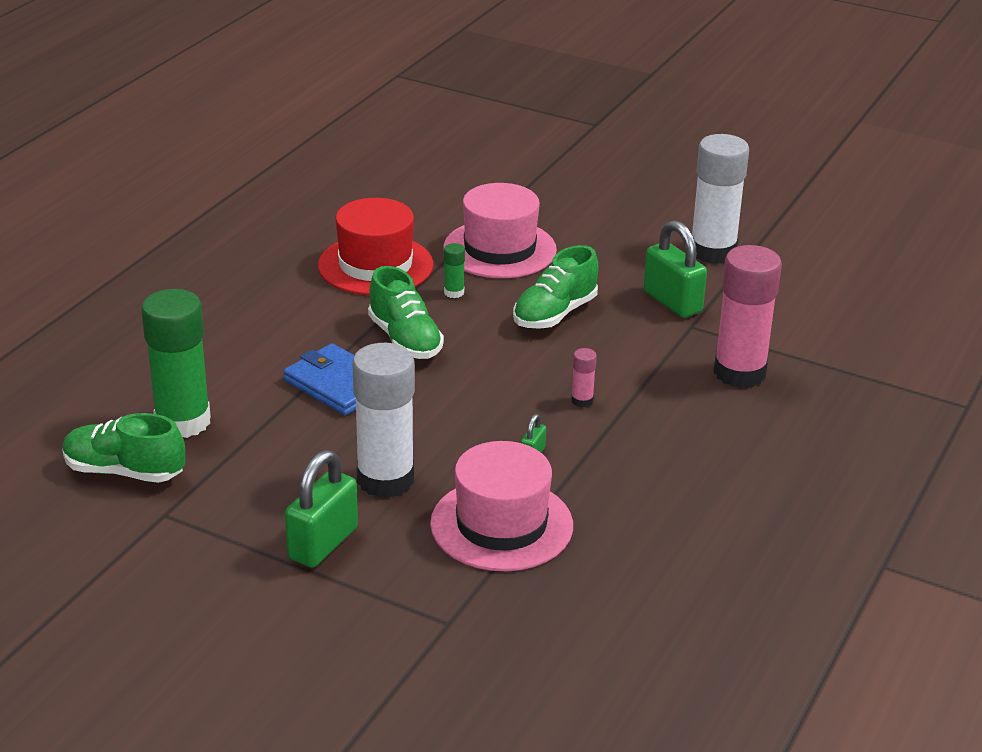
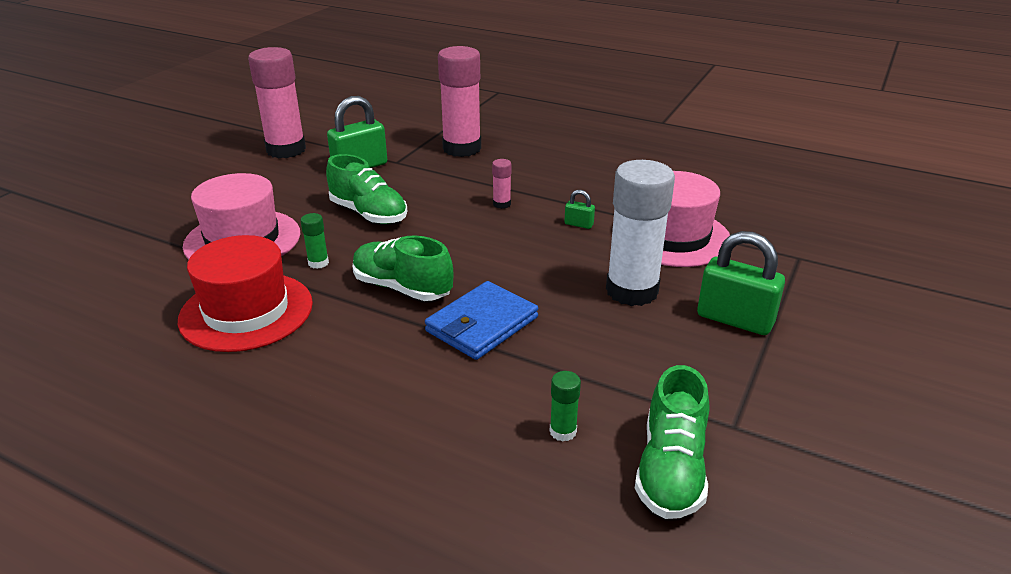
camera: 90 degrees left, 0 degrees up
(183, 422) = (563, 431): green glue stick -> green glue stick, size x0.41
(405, 340) = (402, 288): green shoe -> green shoe turned 120 degrees counterclockwise
(712, 251) = (286, 150): white glue stick -> pink glue stick

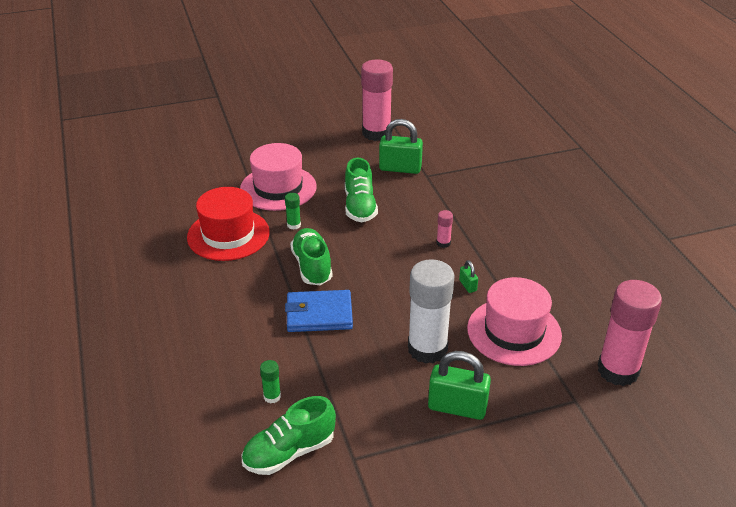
camera: 45 degrees right, 5 degrees up
(462, 148) = (481, 186): pink glue stick -> pink glue stick (618, 370)
(735, 319) = (457, 407): green padlock -> green padlock turned 60 degrees counterclockwise

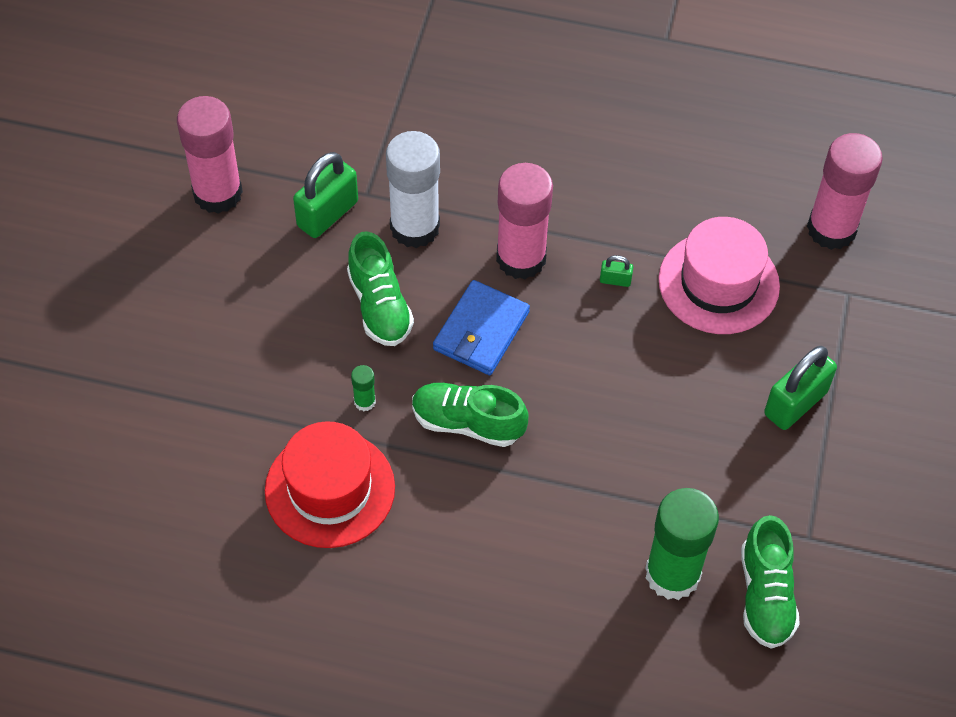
camera: 60 degrees left, 20 degrees up
(272, 396) = (672, 574): green glue stick -> green glue stick, size x2.42
(278, 188) = (263, 379): pink hat -> none
(319, 314) = (564, 459): blue wallet -> blue wallet (481, 331)
(360, 206) = (379, 306): green shoe -> green shoe turned 45 degrees clockwise
(427, 349) = (693, 381): white glue stick -> white glue stick (415, 227)
(443, 243) = (521, 258): pink glue stick -> pink glue stick, size x2.42

